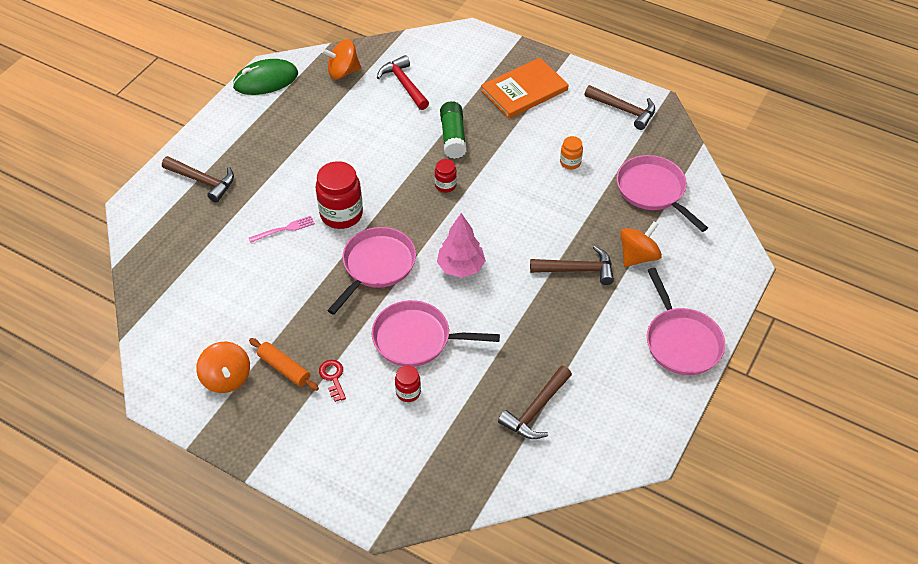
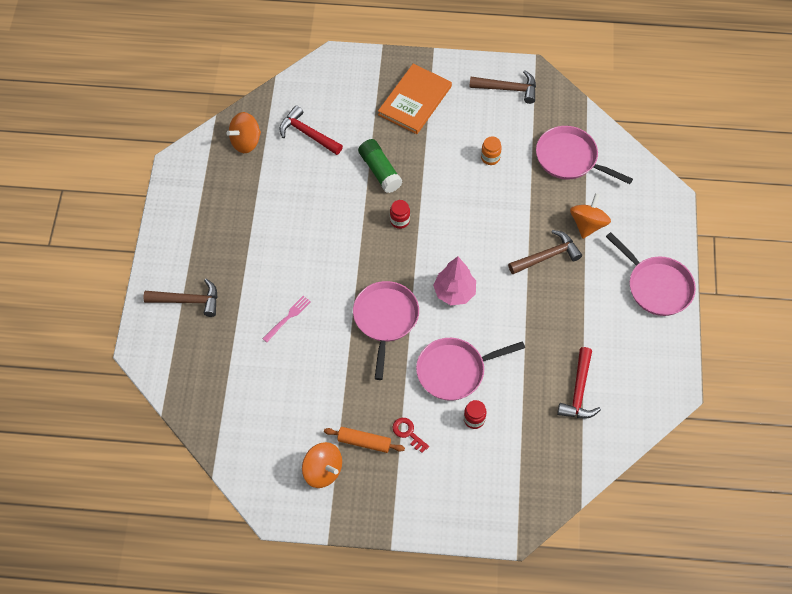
camera: 25 degrees left, 10 degrees up
(266, 80) = (181, 177): green mouse -> none
(341, 214) = (328, 283): red jar -> none
(536, 410) = (579, 391): brown hammer -> red hammer

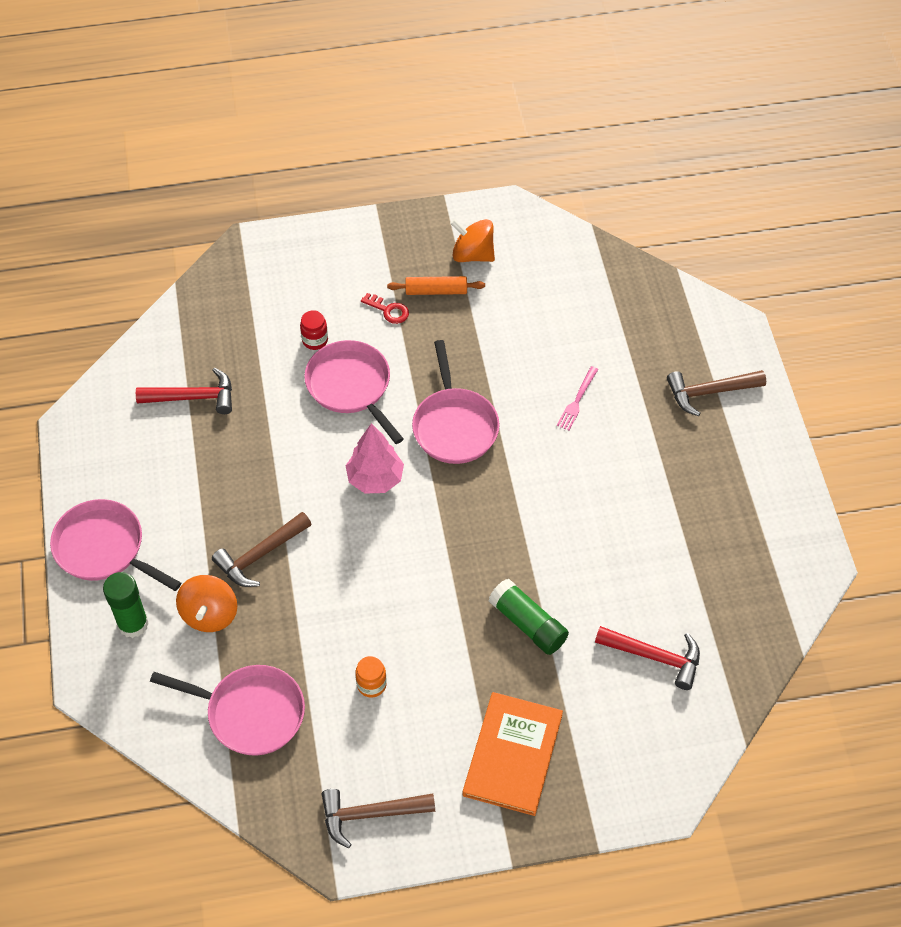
camera: 165 degrees right, 5 degrees down
(246, 142) = (739, 622): orange spinning top -> none
(399, 221) = (476, 557): red jar -> none
(454, 371) = (351, 386): pink pan -> pink pan turned 90 degrees counterclockwise
(579, 391) = (193, 397): red hammer -> red hammer turned 90 degrees clockwise
(640, 230) = (133, 624): none -> green glue stick

